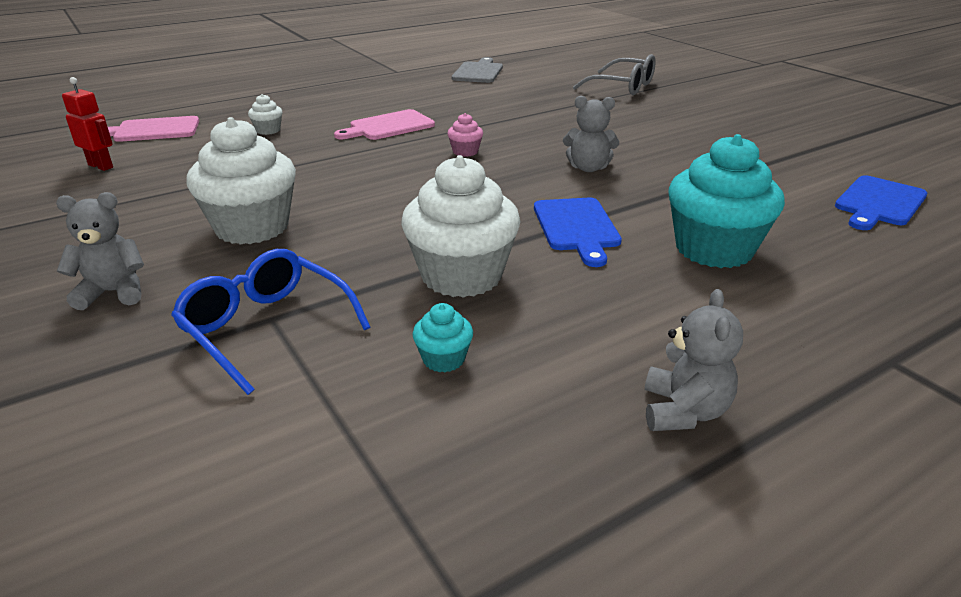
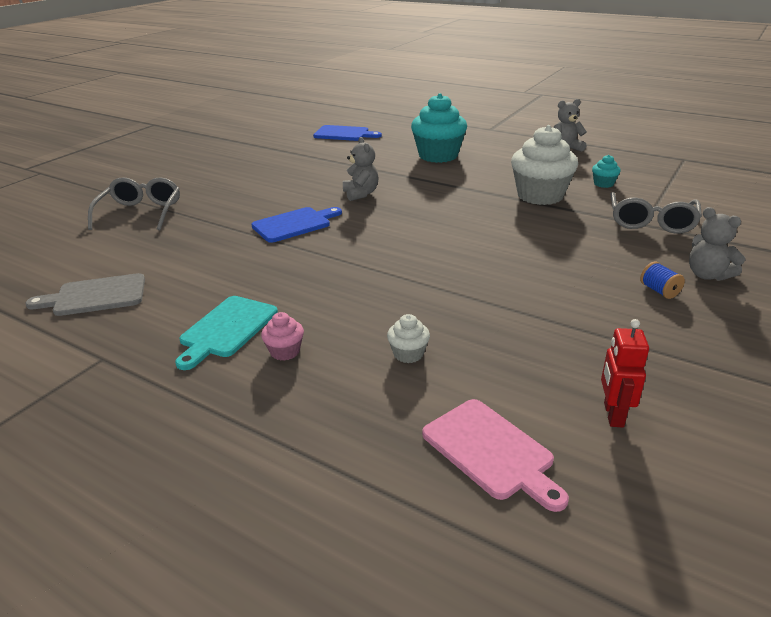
camera: 115 degrees left, 0 degrees up
(151, 247) = (659, 291): none -> blue spool
(252, 227) = (584, 268): white cupcake -> none
(267, 328) = (651, 222): blue glasses -> grey glasses
(383, 95) = (227, 329): none -> turquoise cutting board
(388, 126) = (336, 288): pink cutting board -> none
(465, 152) = (369, 237): pink cupcake -> pink cupcake (285, 351)
(576, 227) = (452, 183): blue cutting board -> blue cutting board (294, 224)

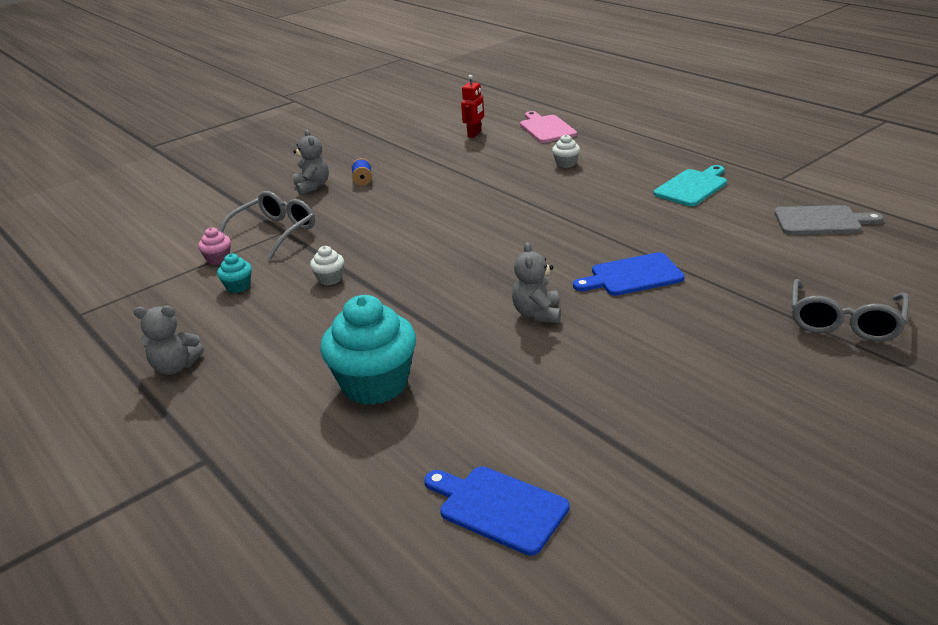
camera: 160 degrees left, 0 degrees up
(285, 351) = (648, 171): pink cupcake -> pink cupcake (218, 259)
(540, 196) = (330, 279): white cupcake -> white cupcake, size x0.44

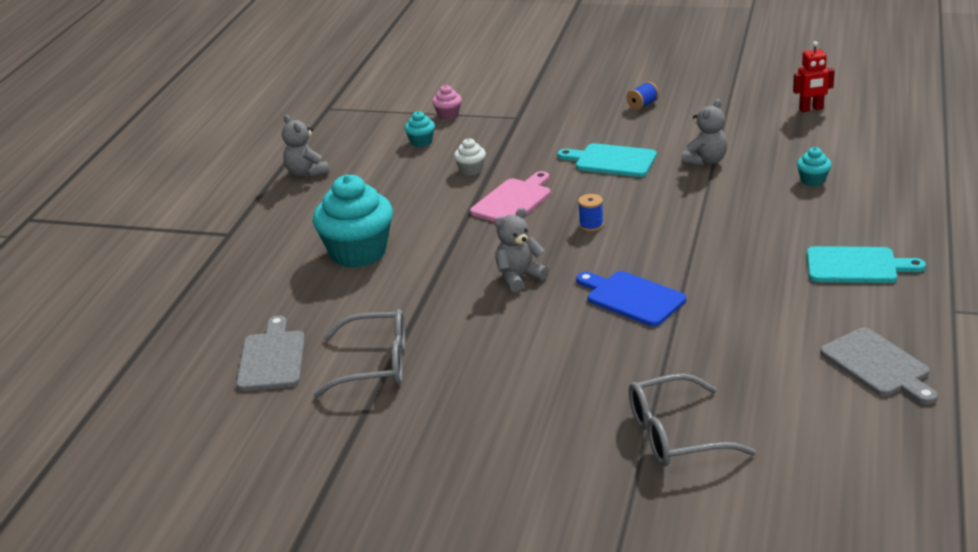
camera: 55 degrees right, 0 degrees up
(274, 233) = (510, 114): grey glasses -> grey glasses (375, 364)
(312, 186) = (603, 90): grey teddy bear -> grey teddy bear (705, 161)
(422, 218) = (612, 160): none -> turquoise cutting board
(499, 507) = (272, 358): blue cutting board -> grey cutting board
(503, 257) = (591, 225): none -> blue spool
(546, 128) = (881, 137): pink cutting board -> pink cutting board (513, 201)
(566, 163) = (813, 180): white cupcake -> turquoise cupcake

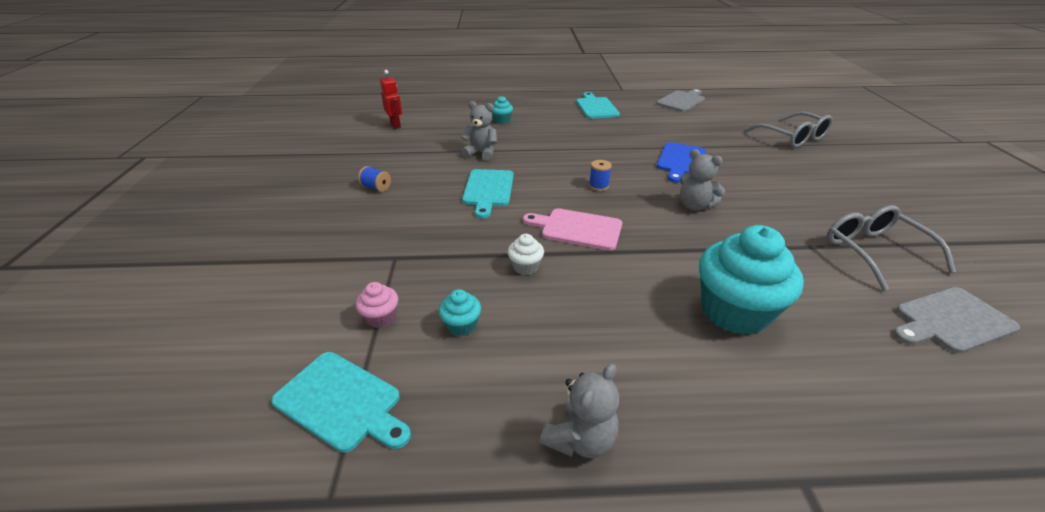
camera: 110 degrees left, 5 degrees up
(384, 107) = (341, 402): none -> turquoise cutting board

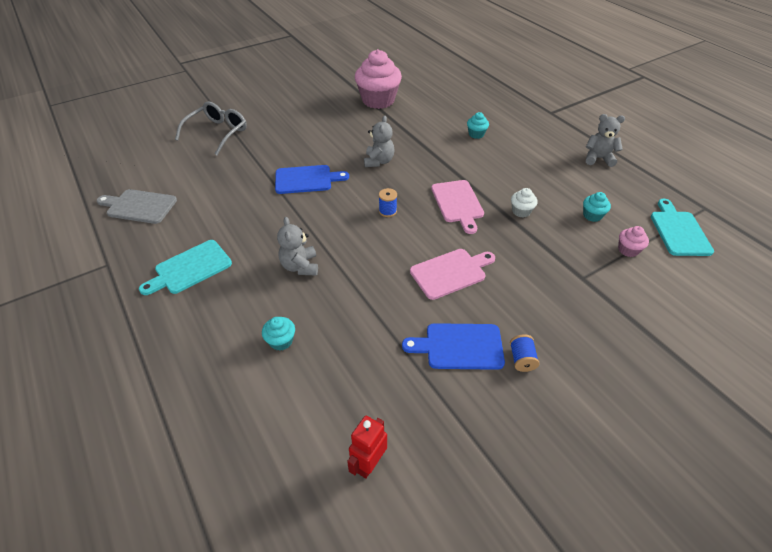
camera: 120 degrees left, 10 degrees up
(420, 169) = (460, 346): none -> blue cutting board
(481, 153) = (385, 314): grey teddy bear -> grey teddy bear (300, 266)
(488, 190) = (450, 273): turquoise cutting board -> pink cutting board
(734, 311) = (476, 134): turquoise cupcake -> turquoise cupcake, size x0.44
(874, 252) = (378, 100): grey glasses -> pink cupcake
(951, 320) = (421, 85): grey cutting board -> none

